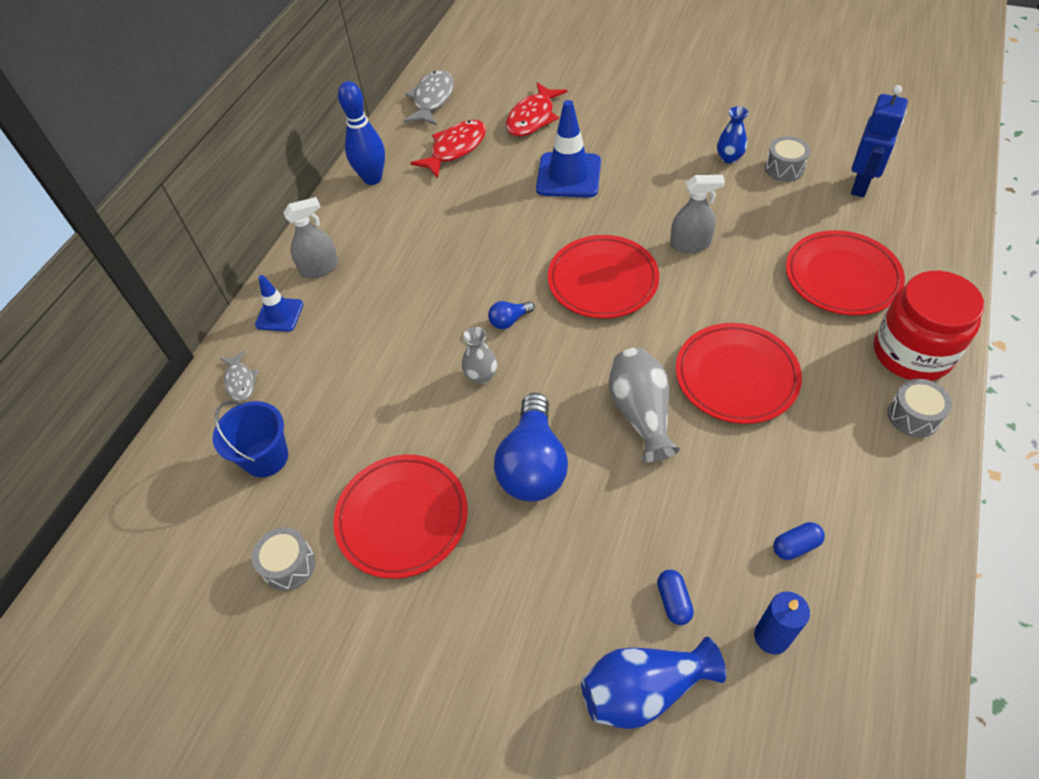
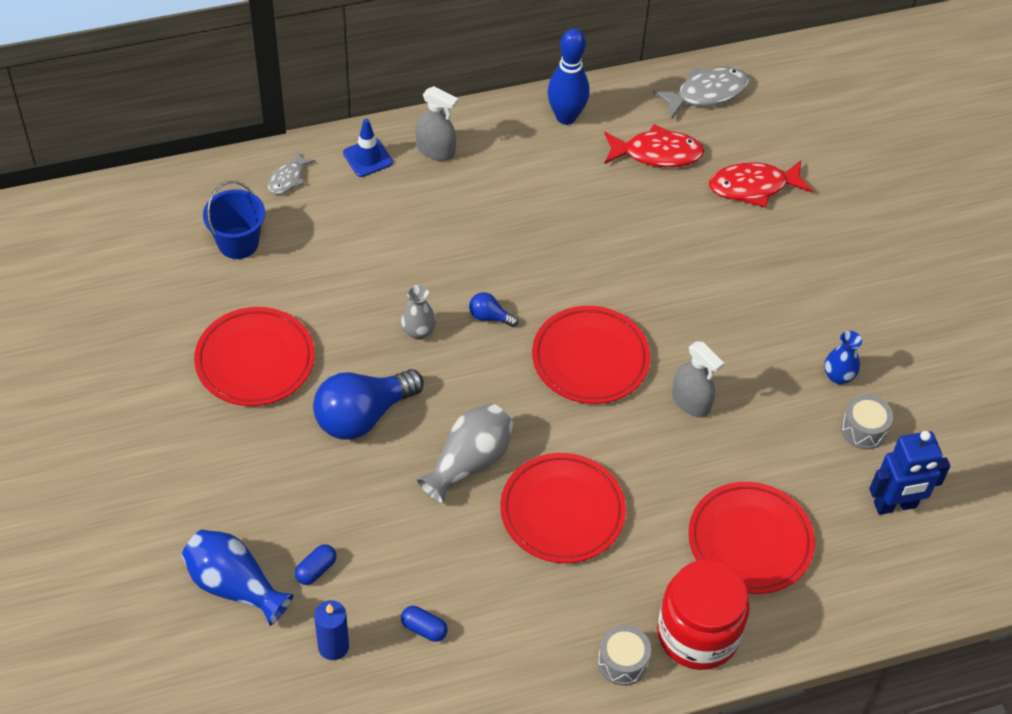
camera: 45 degrees right, 0 degrees up
(289, 565) = (169, 317): grey drum -> none
(568, 175) = (699, 260): blue traffic cone -> none

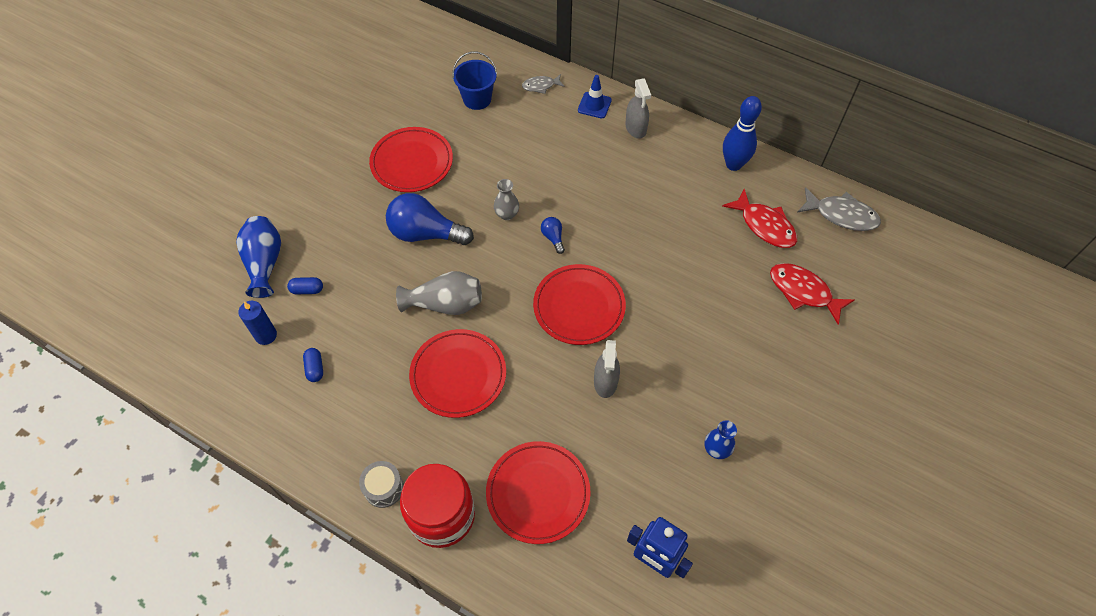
camera: 50 degrees right, 5 degrees up
(863, 429) = (692, 496): grey drum -> none

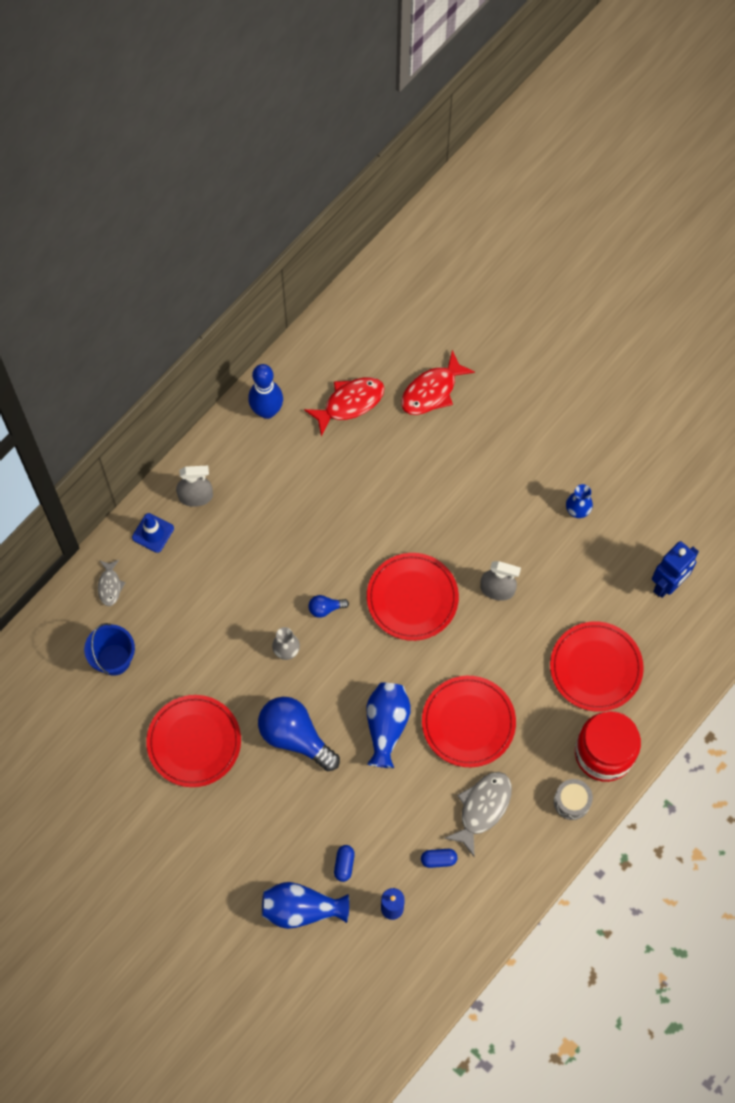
camera: 80 degrees left, 10 degrees up
(425, 233) = (295, 737): blue light bulb -> blue light bulb turned 105 degrees clockwise
(445, 304) = (386, 726): grey vase -> blue vase
(841, 215) = (351, 329): grey fish -> grey fish (482, 808)

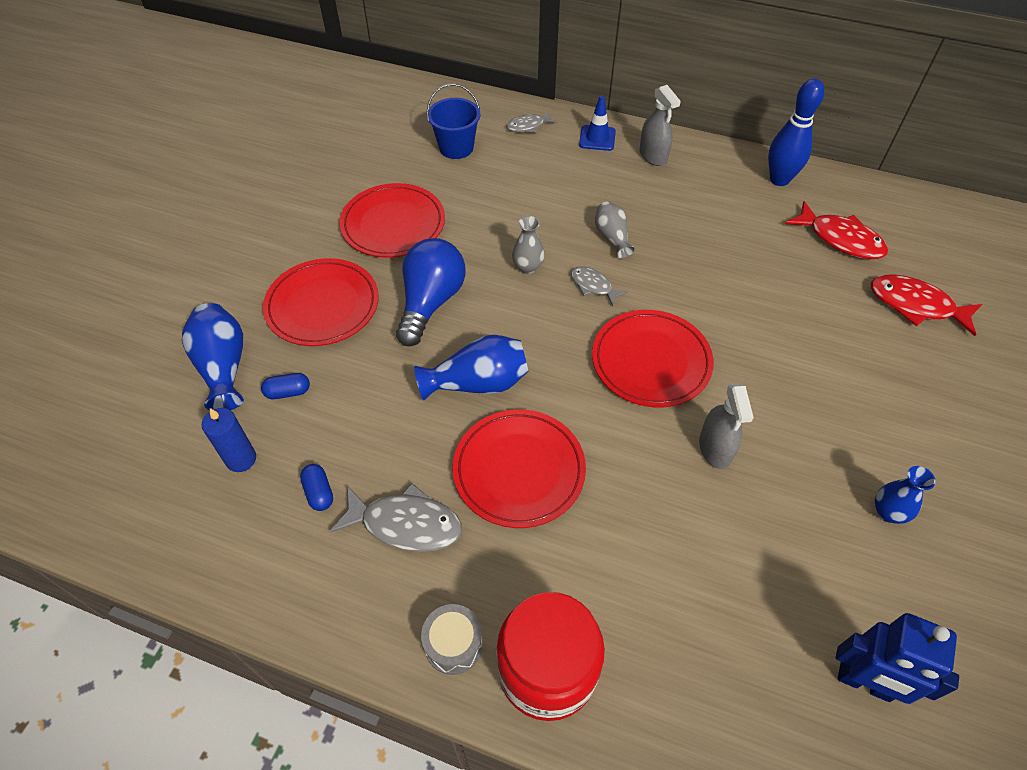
camera: 70 degrees right, 15 degrees down
(279, 572) = (612, 237): none -> grey vase
(325, 608) = (593, 286): blue light bulb -> grey fish
(596, 668) = (673, 613): red plate -> red plate (322, 306)

